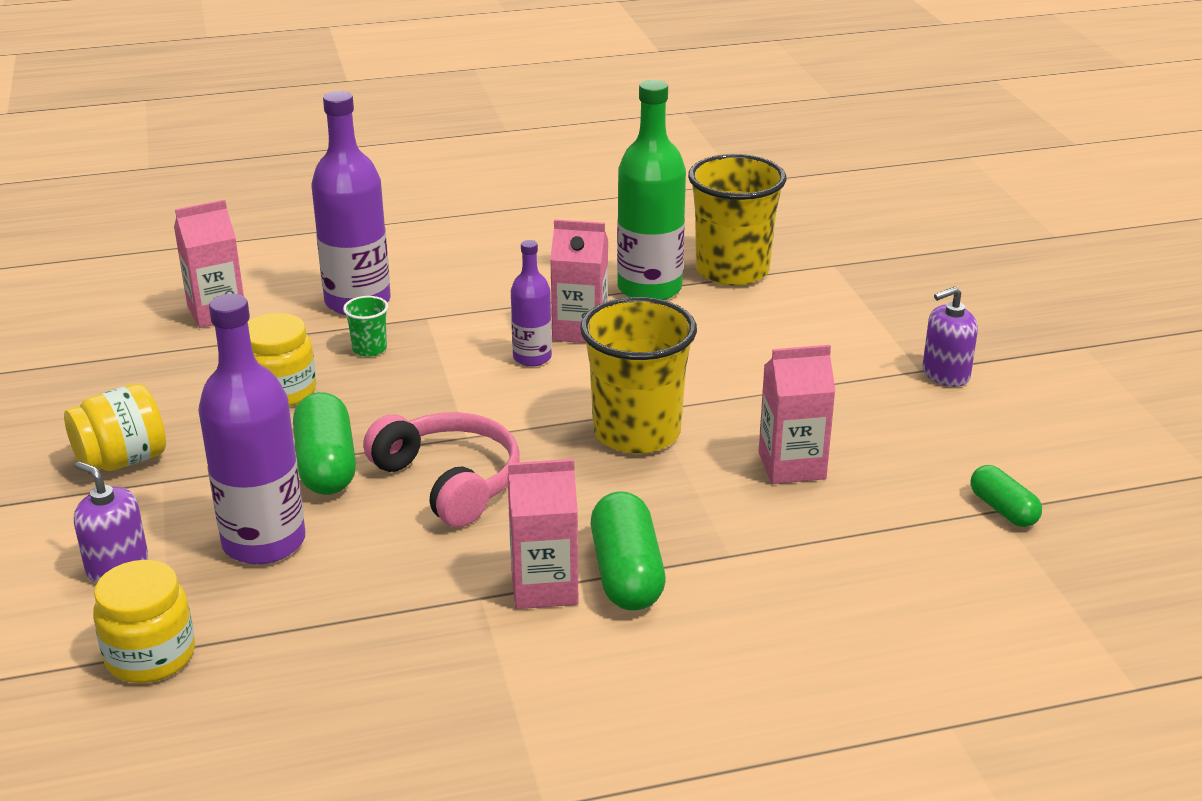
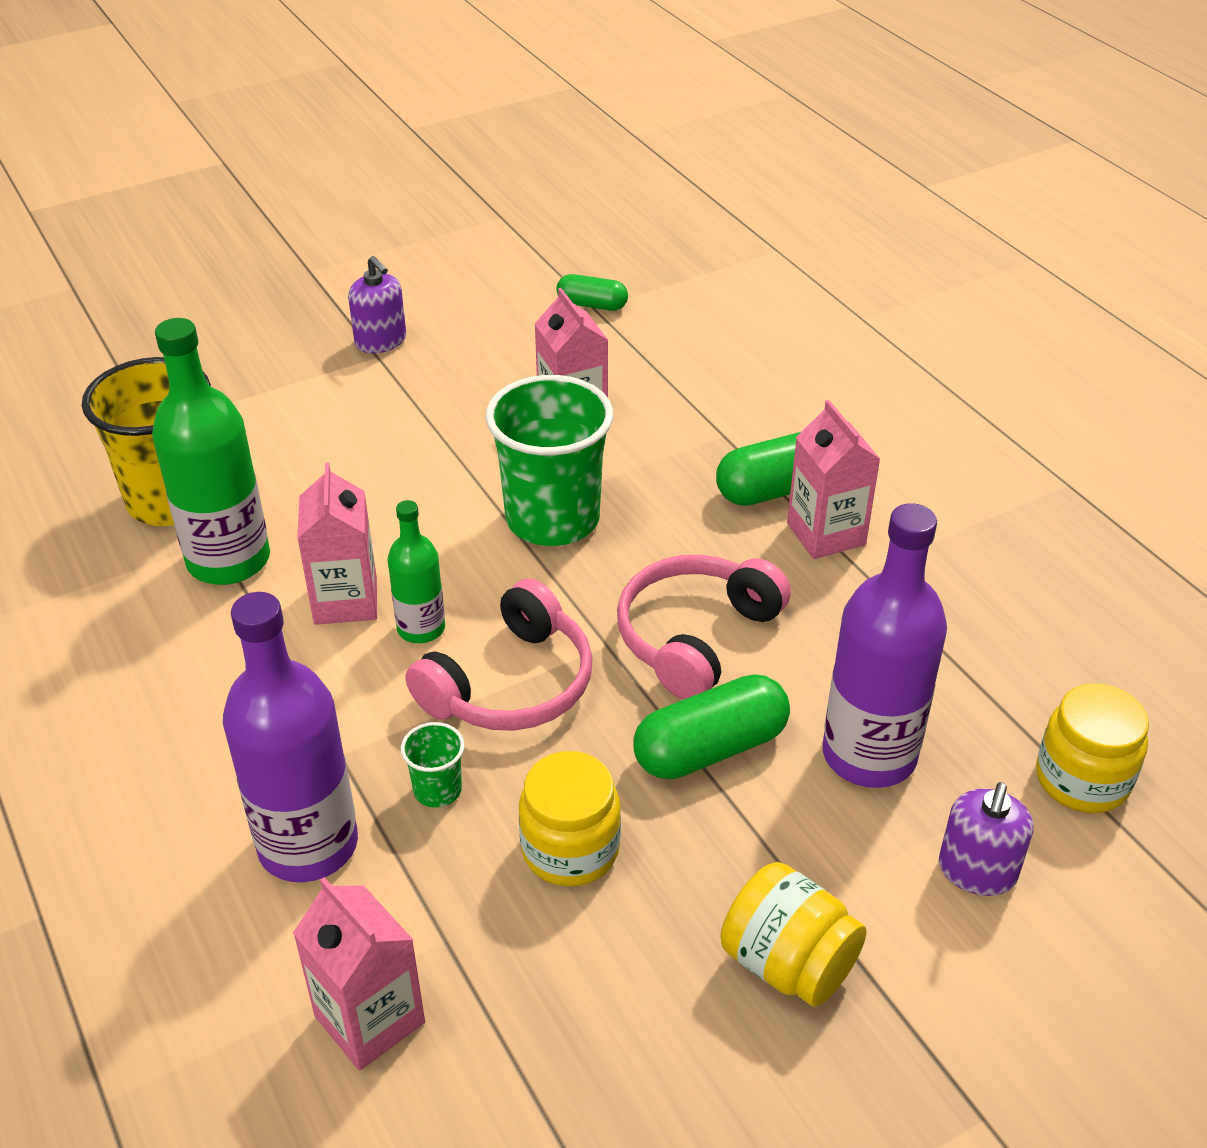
camera: 105 degrees left, 10 degrees up
(450, 388) = (510, 684): none -> pink headphones
(532, 357) = (421, 628): purple bottle -> green bottle
(636, 432) = (552, 519): yellow cup -> green cup
(1003, 509) = (592, 305): green capsule -> green capsule turned 60 degrees clockwise

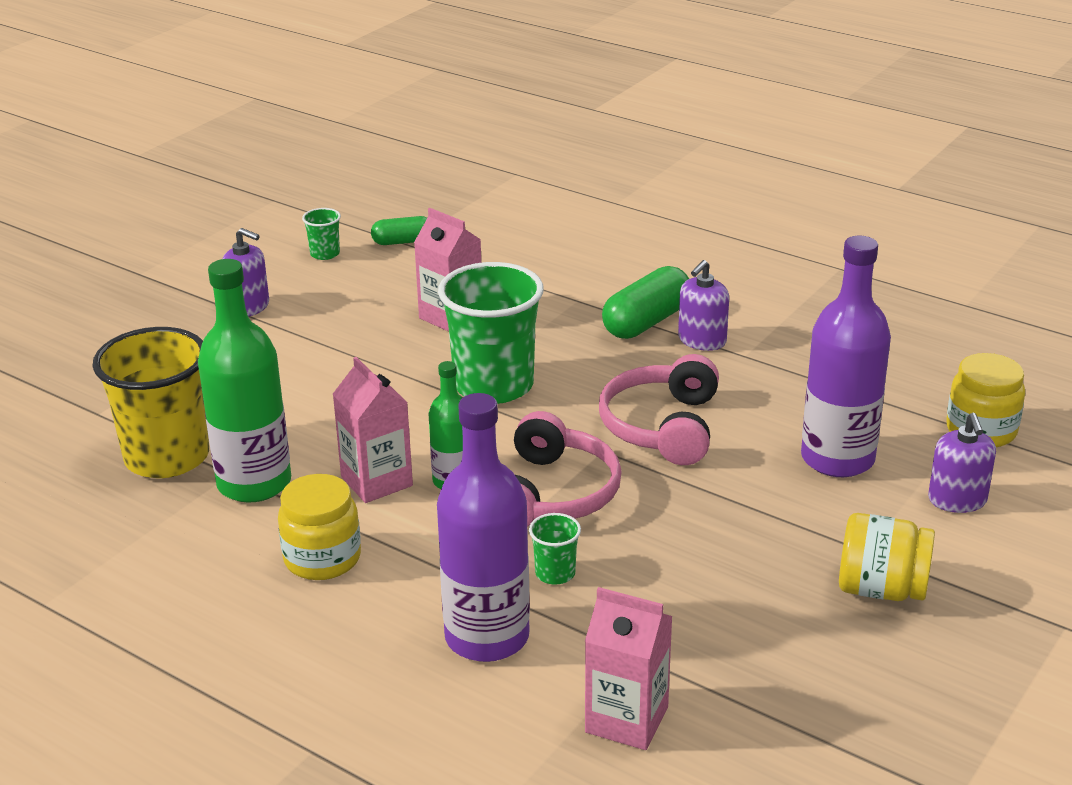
camera: 25 degrees left, 10 degrees down
(502, 297) = (325, 254): none -> green cup
(570, 849) = (682, 576): yellow jar -> yellow jar (322, 558)
(710, 748) = (729, 488): green capsule -> none
(826, 534) = (702, 340): pink carton -> purple soap dispenser

